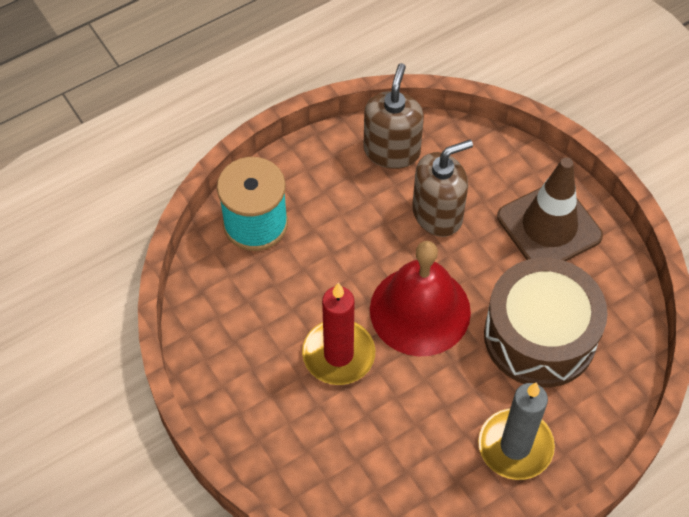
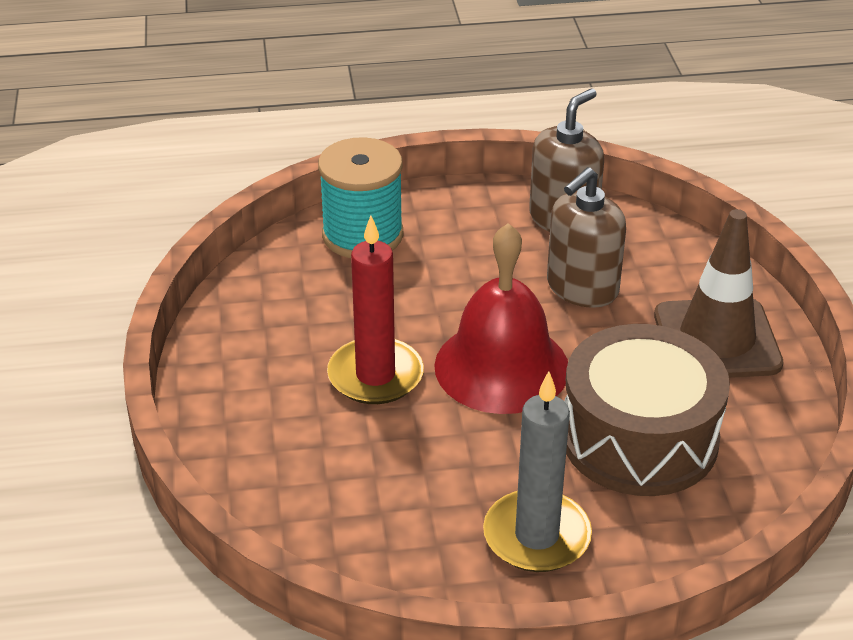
camera: 25 degrees right, 20 degrees down
(437, 214) = (582, 288): brown soap dispenser -> brown soap dispenser turned 135 degrees clockwise

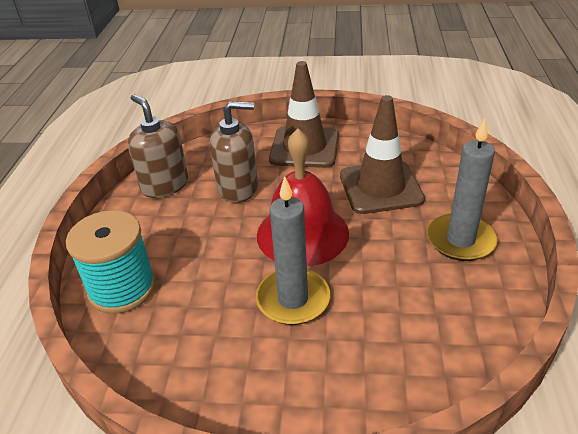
camera: 75 degrees left, 0 degrees up
(375, 375) = (293, 299): red candle -> grey candle
(582, 288) = (238, 188): brown soap dispenser -> brown soap dispenser turned 60 degrees counterclockwise
(639, 438) = (380, 187): brown drum -> brown traffic cone

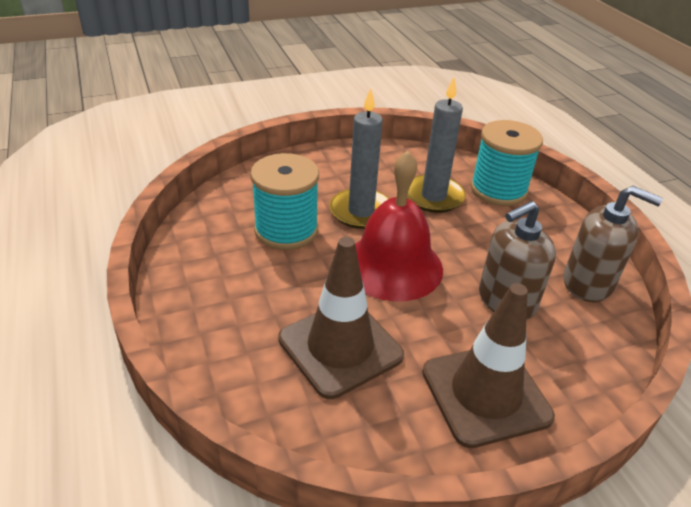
camera: 150 degrees right, 0 degrees up
(385, 296) = (286, 230): none -> turquoise spool
(460, 240) = (226, 298): grey candle -> grey candle (433, 196)

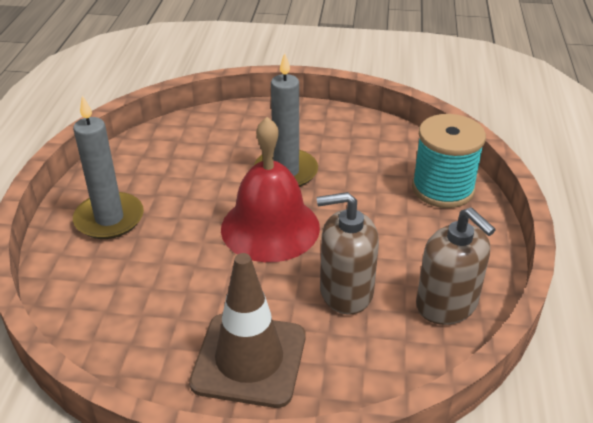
camera: 30 degrees right, 0 degrees up
(286, 230) = (206, 169): turquoise spool -> none
(340, 347) = (165, 278): brown traffic cone -> none
(433, 196) = (368, 177): grey candle -> grey candle (109, 219)

